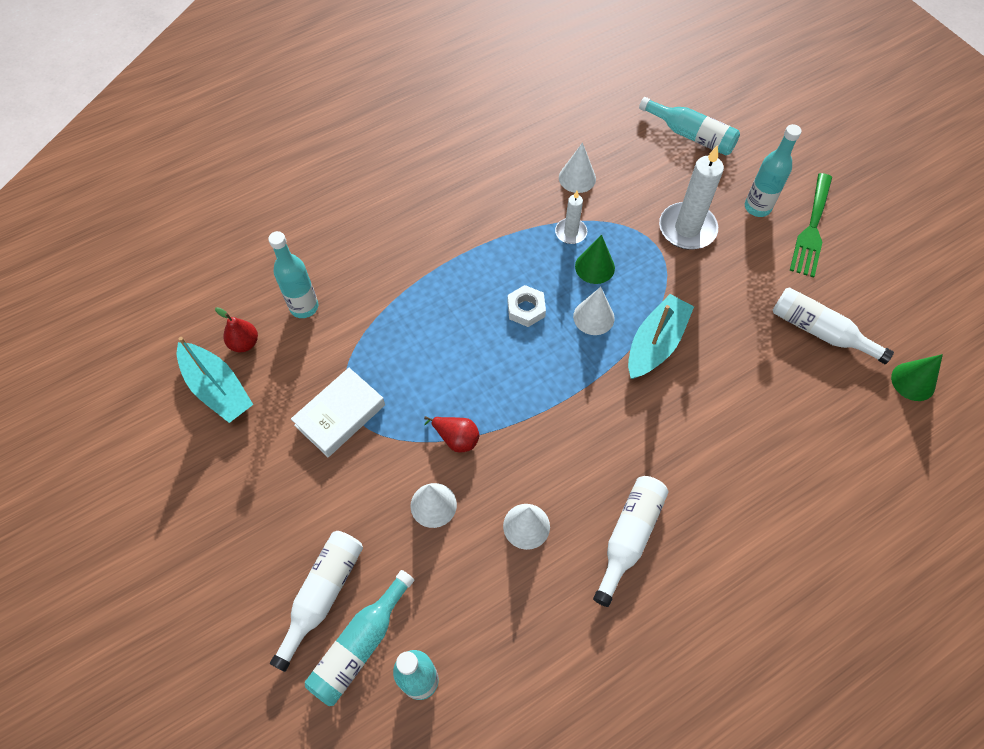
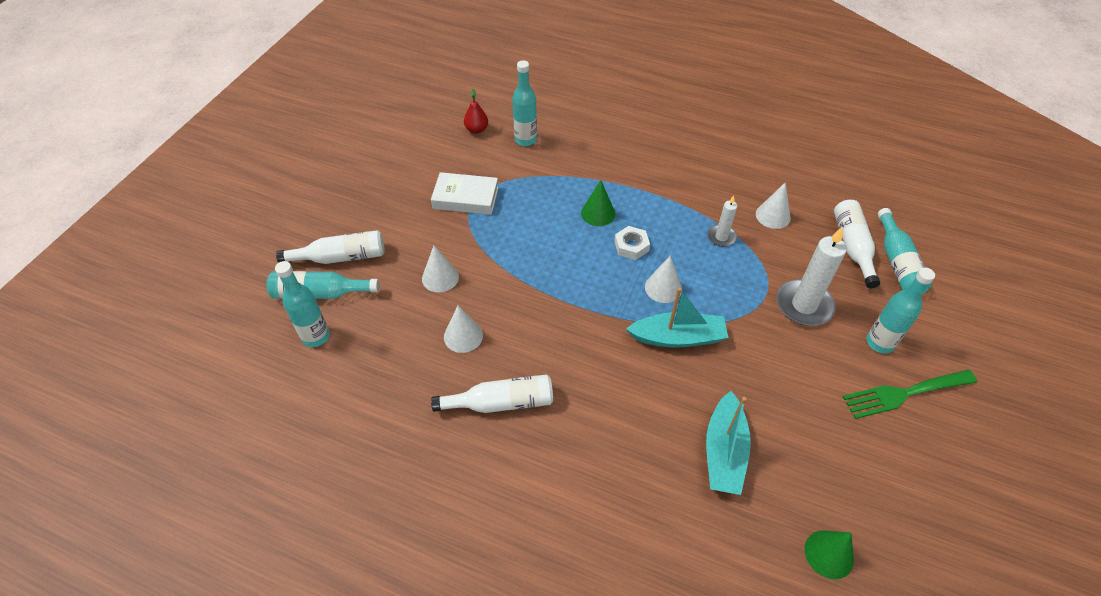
camera: 55 degrees right, 10 degrees down
(218, 389) = (437, 136): turquoise boat -> turquoise boat (724, 452)
(456, 438) = (497, 263): red pear -> none
(594, 267) = (706, 266): green cone -> green cone (598, 213)
(819, 331) = (804, 449): white bottle -> white bottle (852, 247)

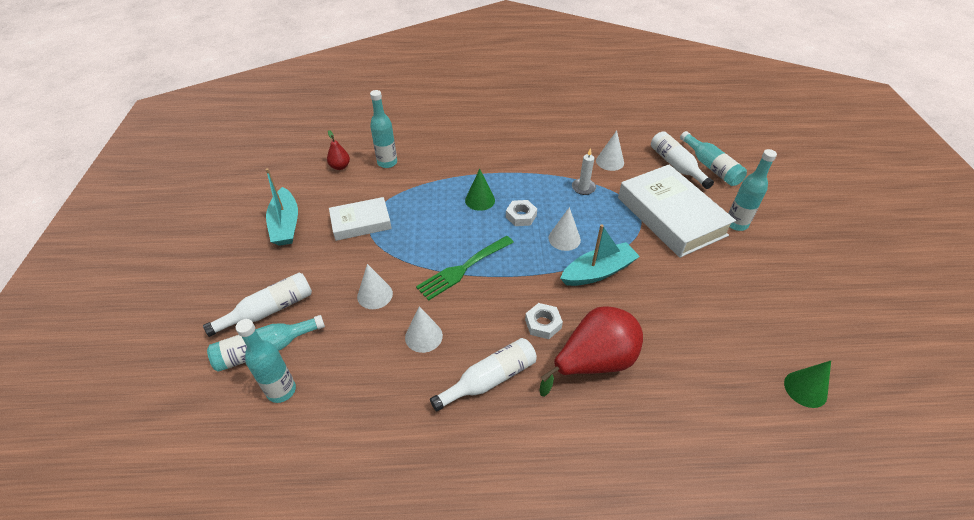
camera: 25 degrees left, 5 degrees down
(585, 369) = (543, 324): none -> white nut
(613, 428) = (594, 362): none -> red pear
(724, 452) = (686, 345): turquoise boat -> turquoise boat (286, 224)
(804, 305) = (671, 216): white candle -> white book
(904, 394) = (774, 253): green fork -> green fork (463, 269)

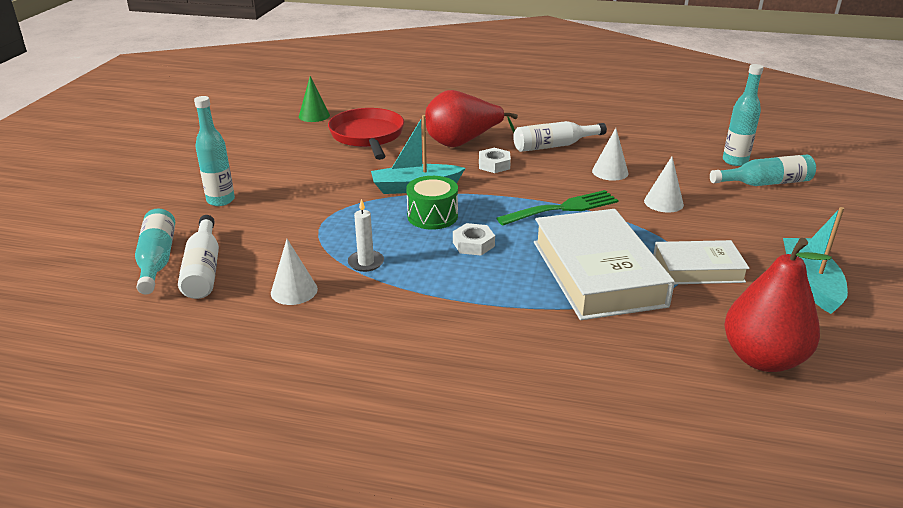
camera: 165 degrees left, 15 degrees down
(269, 310) = (778, 207): white bottle -> none
(340, 167) = (762, 358): red pear -> red pear, size x2.11
(387, 163) = (674, 351): turquoise bottle -> none
(480, 200) = (523, 270): green cone -> none
(564, 239) = (432, 216): white cone -> green drum
(671, 216) = (285, 217): white book -> white book (597, 273)
(703, 352) = (367, 136): none -> red pan

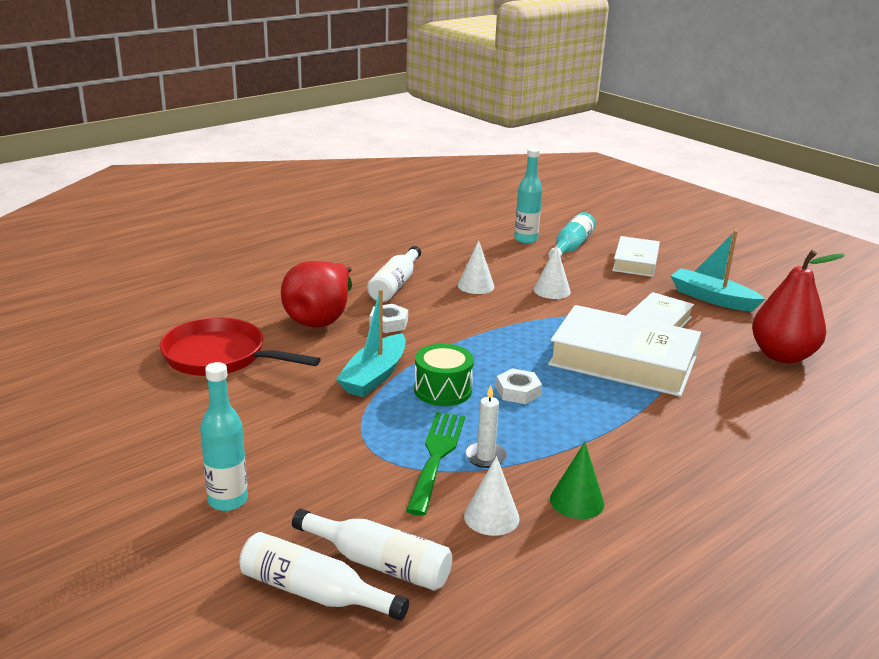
camera: 55 degrees left, 5 degrees down
(157, 260) = (314, 593): turquoise bottle -> white bottle
(314, 115) = (107, 366): green cone -> green cone (577, 501)
(563, 208) = (509, 329): green fork -> green fork (436, 456)
(803, 220) = (635, 262): none -> white book

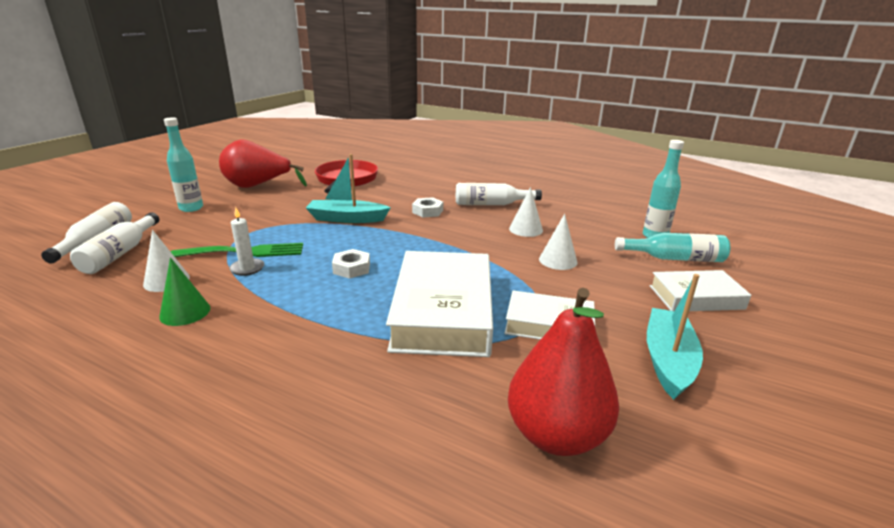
camera: 70 degrees right, 0 degrees up
(321, 318) = (416, 193): red pear -> red pear (257, 186)
(443, 390) = (339, 241): green drum -> none

